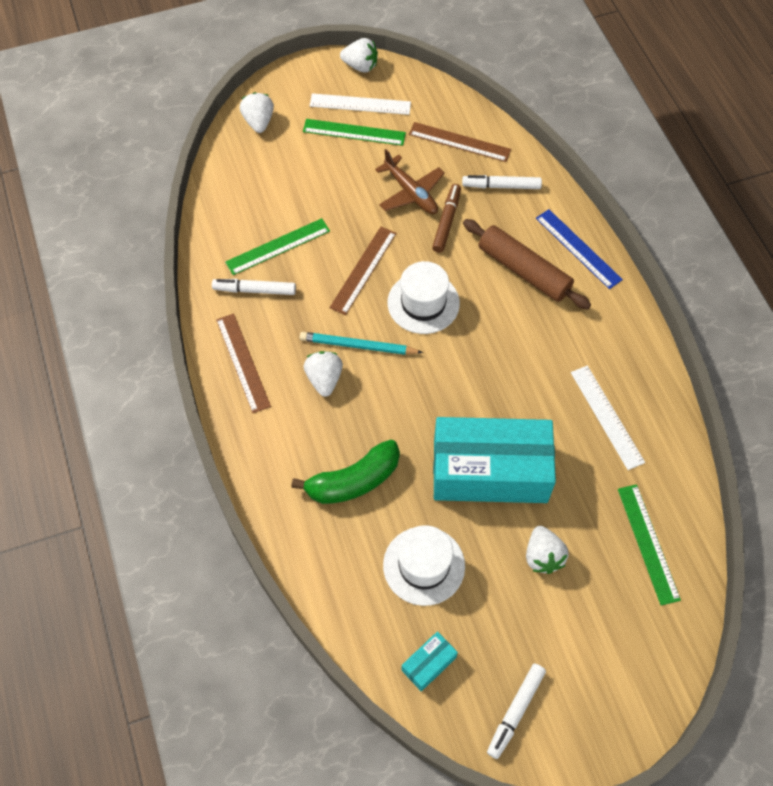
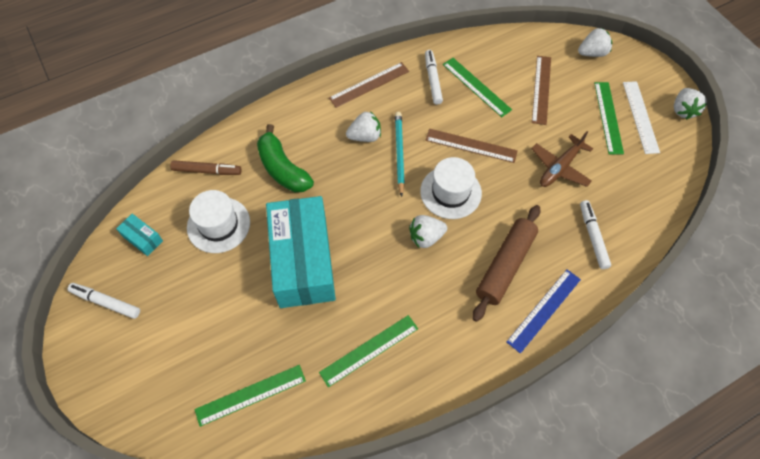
camera: 80 degrees right, 0 degrees up
(446, 221) = (538, 198): brown marker -> brown marker (207, 171)
(459, 142) = (630, 197): brown ruler -> brown ruler (541, 89)
(543, 556) = (232, 309): white strawberry -> white strawberry (426, 237)
(607, 416) = (369, 350): white ruler -> green ruler

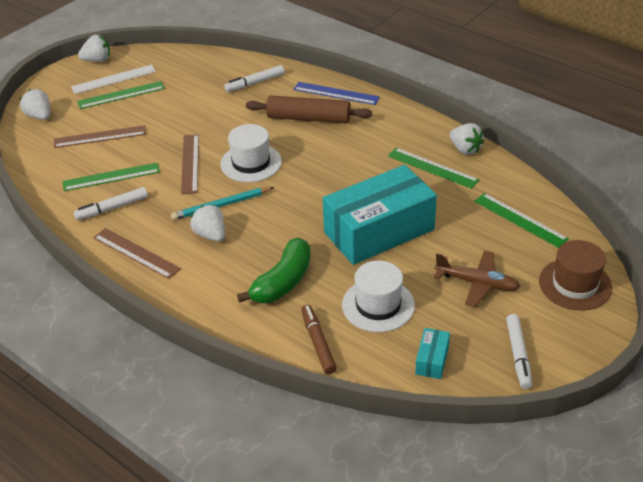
camera: 110 degrees left, 20 degrees down
(144, 395) = (575, 284): none -> brown hat
(426, 237) = (307, 165): white strawberry -> white strawberry (465, 149)
(476, 87) = (111, 177): green ruler -> green ruler turned 45 degrees clockwise
(560, 167) = (191, 110): brown plane -> brown plane (477, 283)

